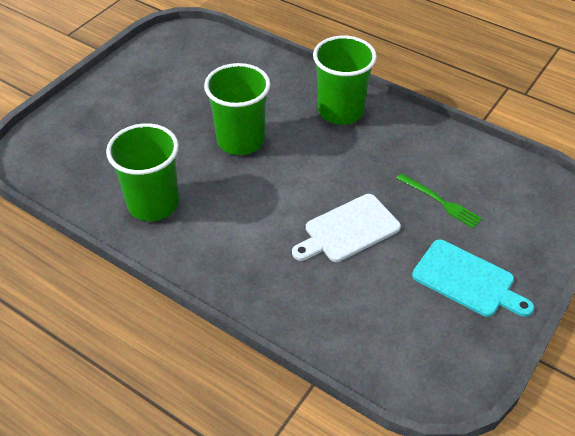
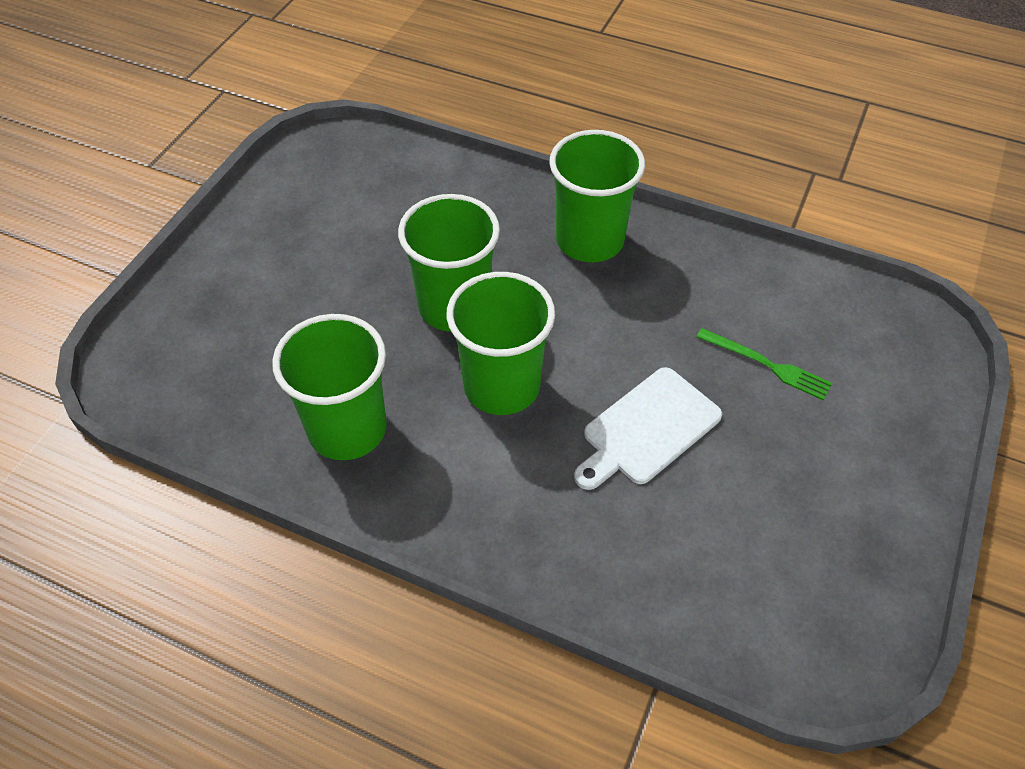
camera: 10 degrees left, 5 degrees up
(259, 191) = (501, 386): none -> green cup
(467, 280) = (835, 483): turquoise cutting board -> none

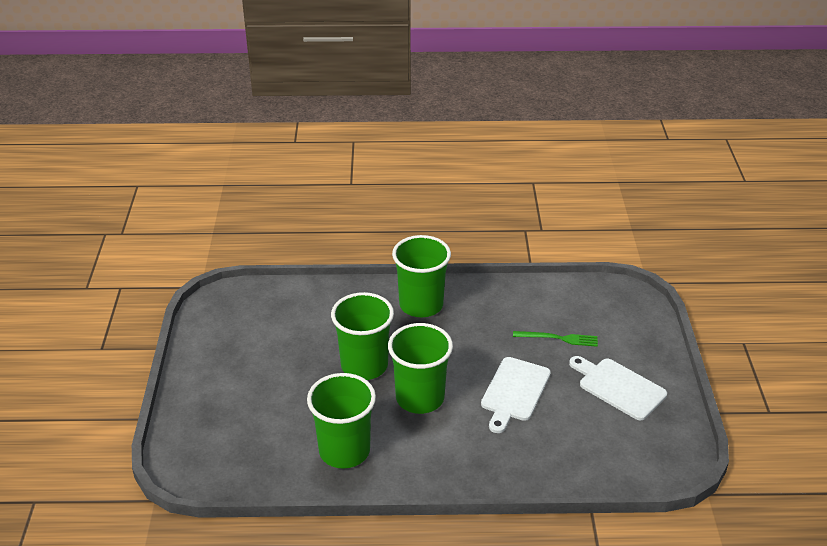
camera: 25 degrees left, 15 degrees down
(820, 484) = (619, 387): none -> white cutting board

